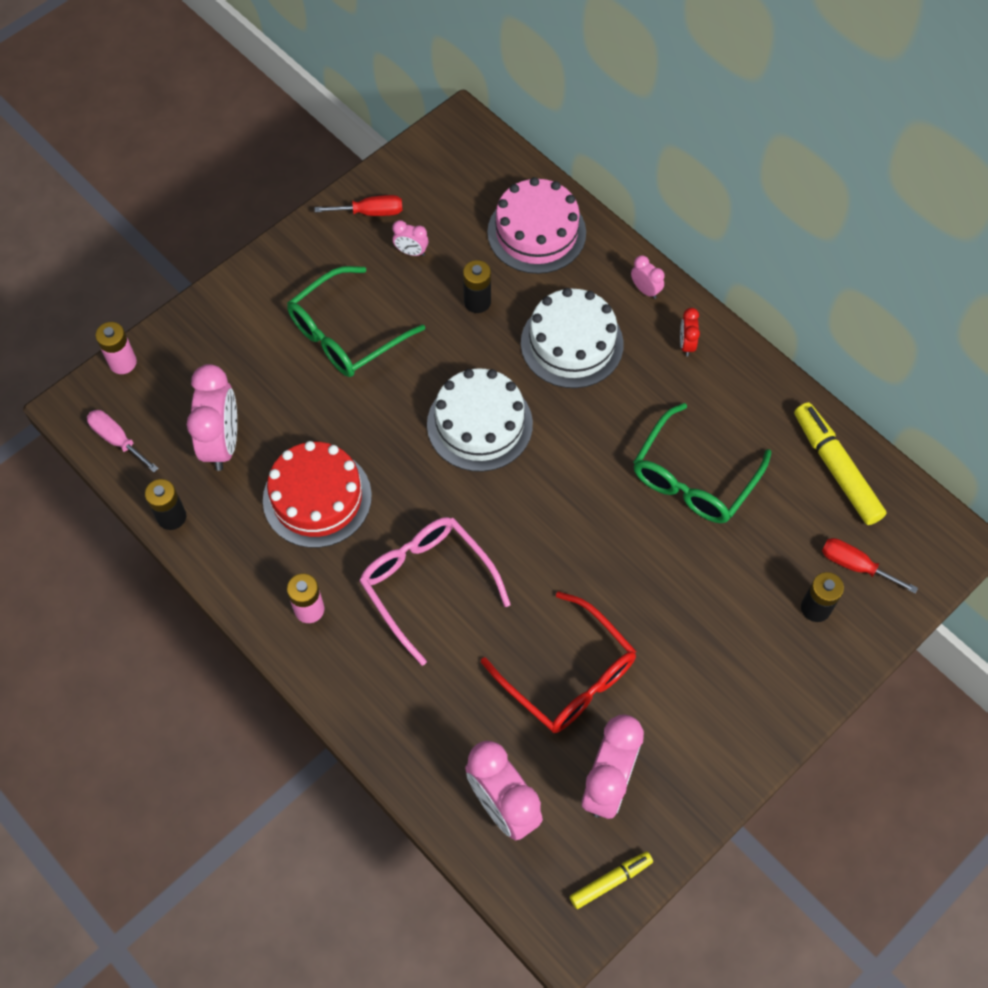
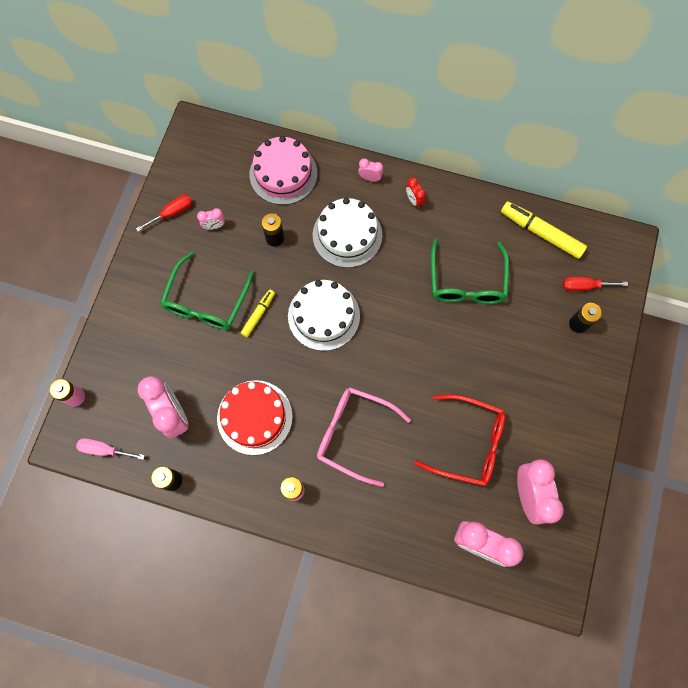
camera: 30 degrees left, 10 degrees up
(610, 881) = (563, 551): yellow marker -> yellow marker (258, 314)

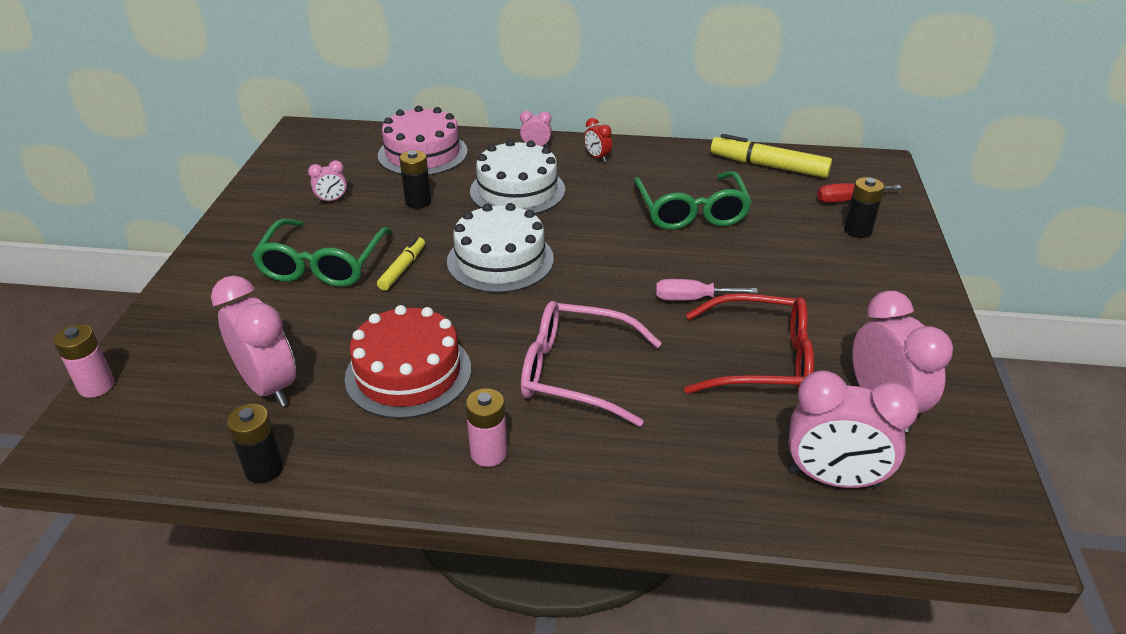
camera: 10 degrees left, 35 degrees down
(104, 450) = (140, 444): pink screwdriver -> pink screwdriver (691, 299)
(172, 213) = (272, 195): red screwdriver -> none

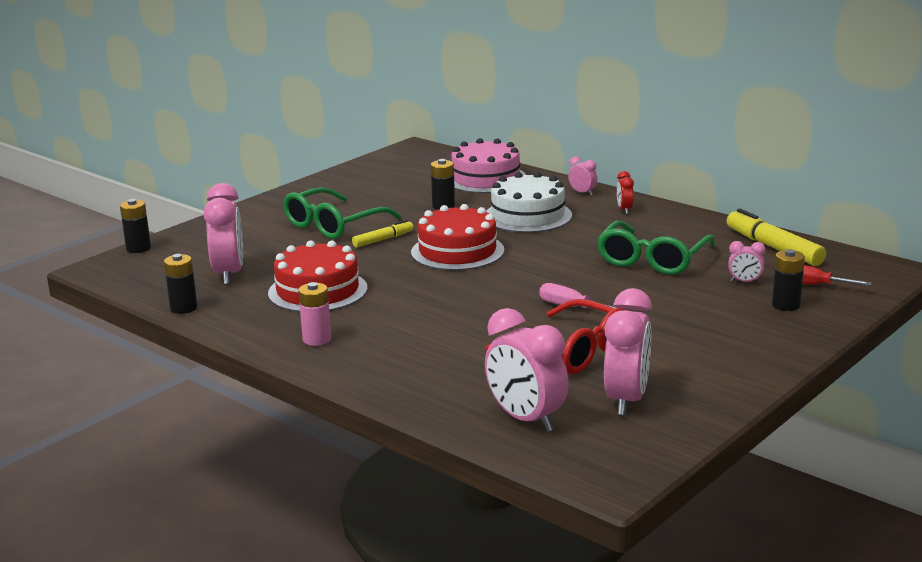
camera: 35 degrees right, 15 degrees down
(96, 386) = (138, 248): pink battery -> black battery
(332, 200) = (384, 192): pink clock -> pink clock (745, 282)
(500, 260) = (457, 251): white cake -> red cake
(577, 373) = (426, 320): pink glasses -> none

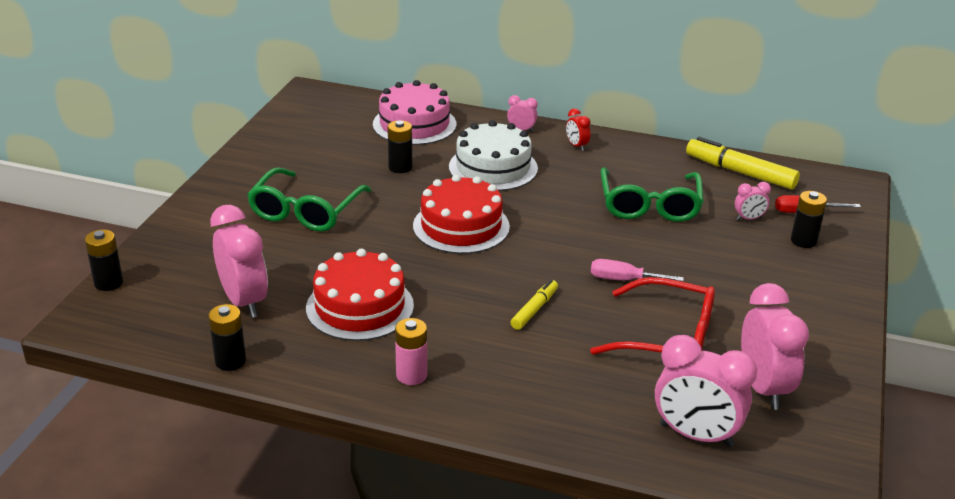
camera: 25 degrees left, 10 degrees up
(383, 239) = (373, 223): yellow marker -> yellow marker (534, 309)

